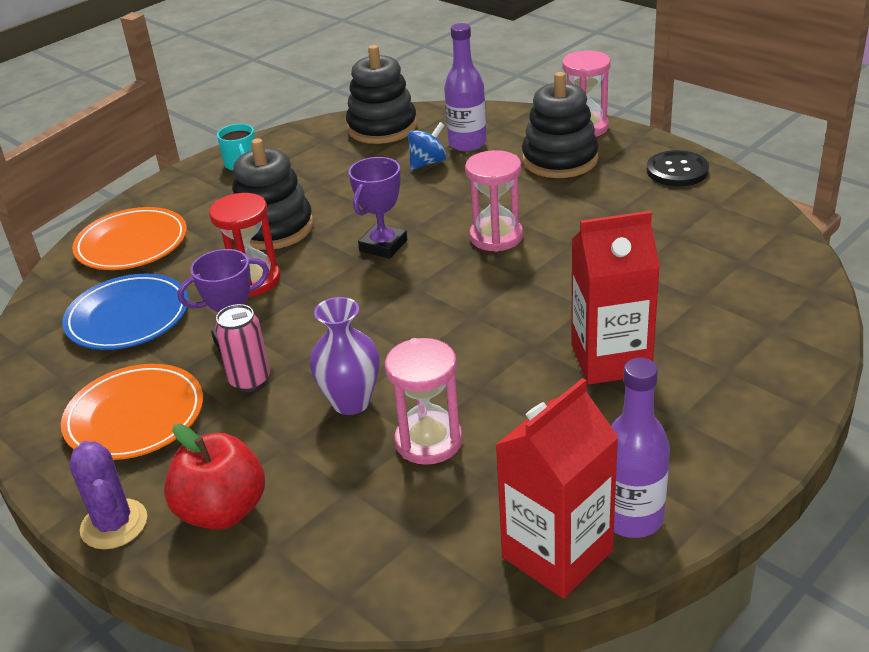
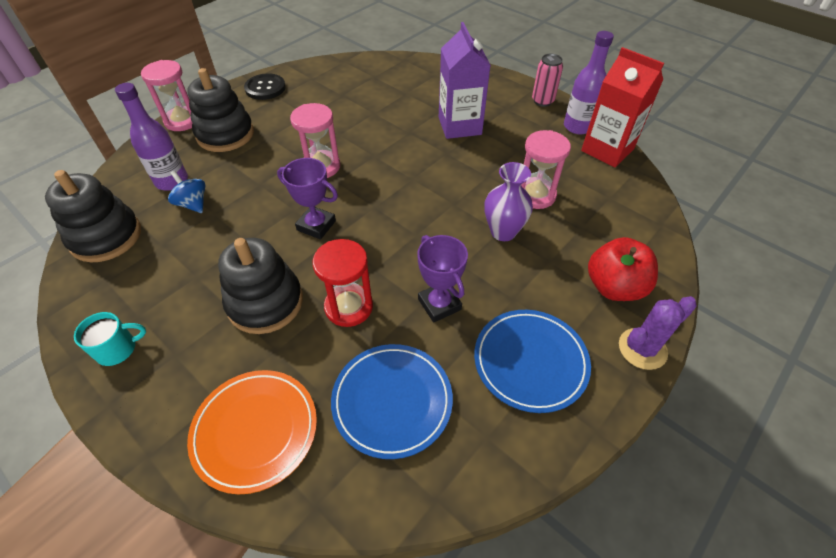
camera: 95 degrees left, 15 degrees up
(135, 416) = (530, 361): orange plate -> blue plate
(250, 381) = (483, 290): pink can -> pink can (542, 101)
(610, 359) = (459, 126): red carton -> purple carton

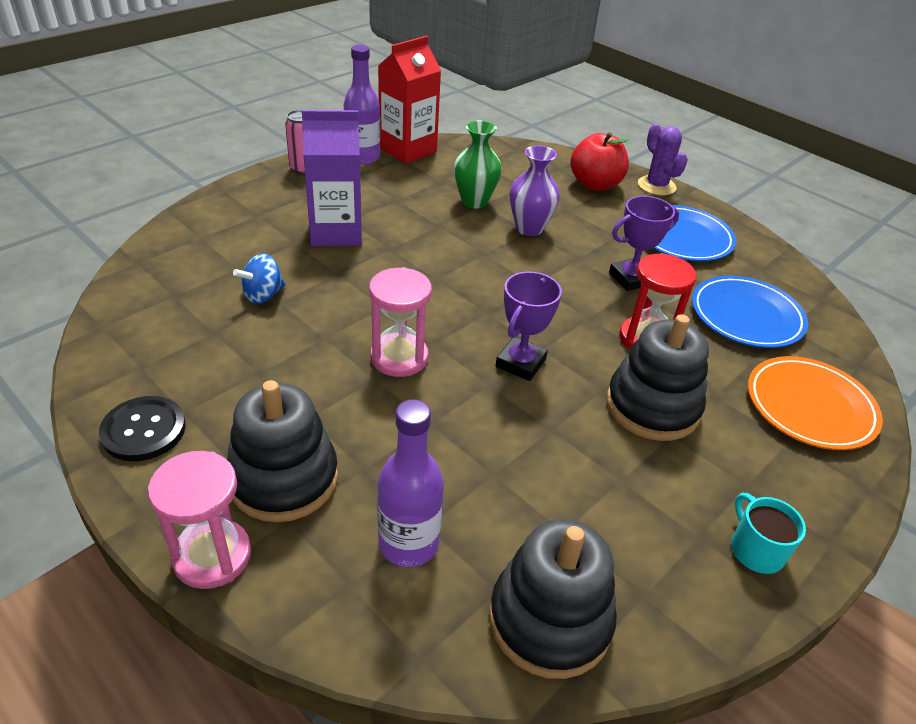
camera: 90 degrees left, 10 degrees down
(193, 204) = (471, 503): blue spinning top -> blue spinning top (263, 295)
(535, 195) = (474, 201): pink hourglass -> green vase

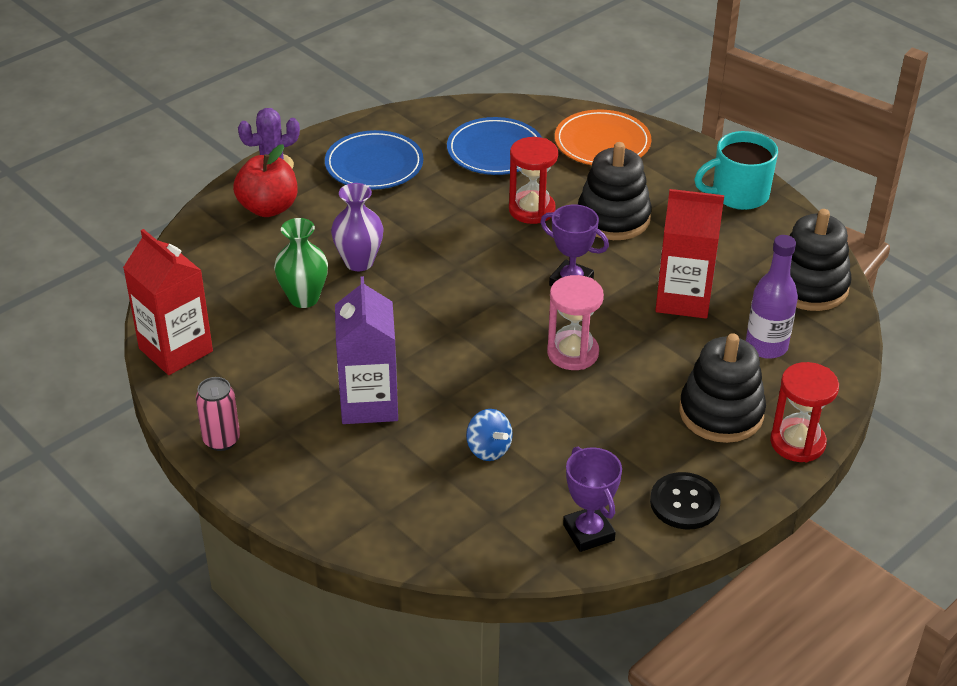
camera: 85 degrees left, 0 degrees up
(212, 556) = (797, 443): pink hourglass -> red hourglass
(362, 157) = (194, 389): purple bottle -> none
(501, 461) = (683, 299): none -> red carton
(631, 278) = (444, 206): purple trophy -> purple trophy (588, 532)
(756, 550) = (738, 194): turquoise mug -> turquoise mug, size x1.64

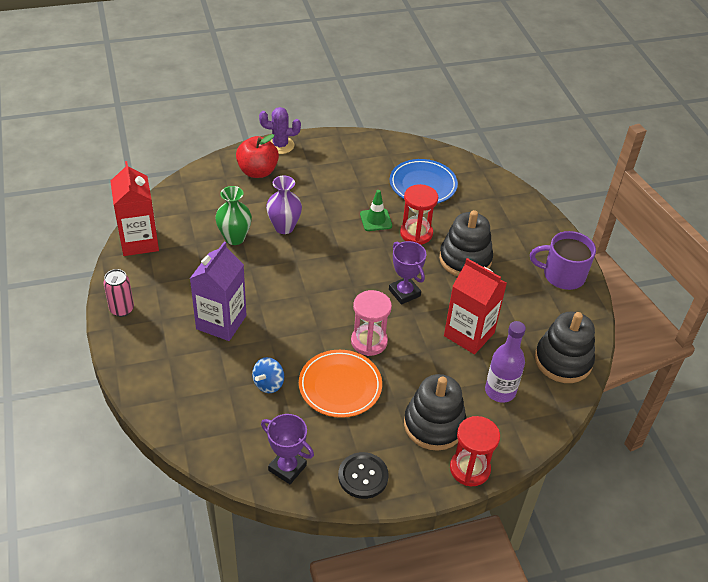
camera: 25 degrees right, 5 degrees up
(374, 165) = (341, 166): blue plate -> none
(469, 212) = (376, 220): none -> green traffic cone
(488, 449) = (268, 384): blue spinning top -> blue spinning top turned 45 degrees clockwise
(588, 532) = (287, 468): purple trophy -> purple trophy turned 60 degrees counterclockwise
(602, 143) = (497, 204): orange plate -> orange plate (340, 386)
(738, 194) = (562, 275): turquoise mug -> purple mug

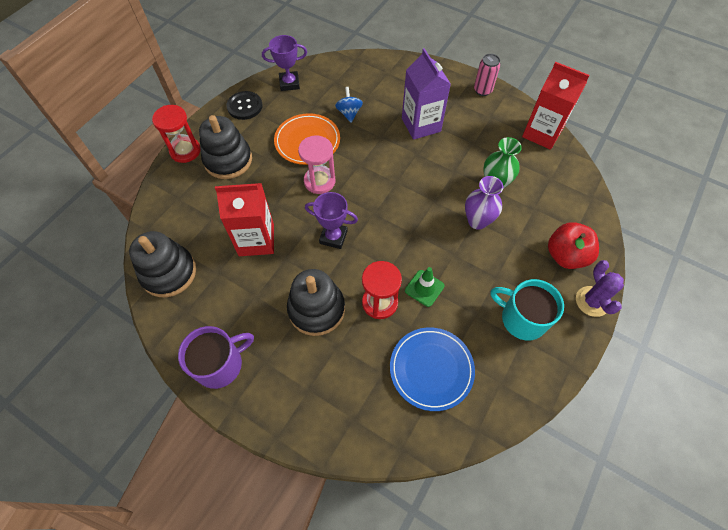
camera: 140 degrees right, 15 degrees up
(280, 145) = (592, 301): purple cactus -> purple cactus turned 60 degrees counterclockwise
(335, 167) = (522, 318): none -> turquoise mug
(500, 391) = (201, 213): purple bottle -> none

